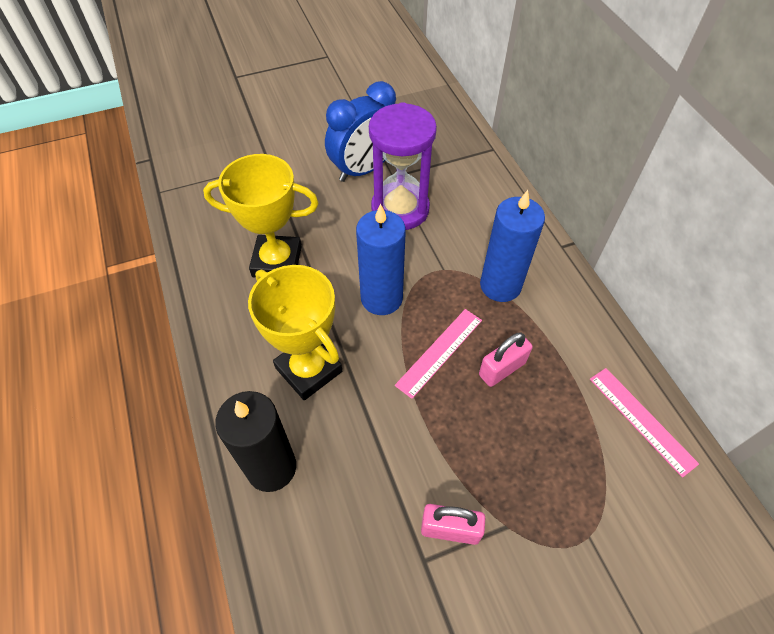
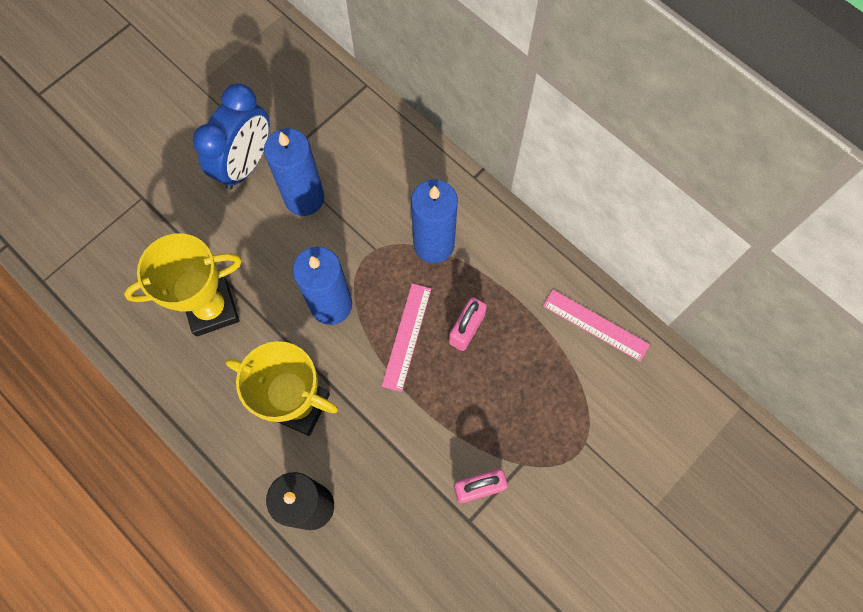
camera: 25 degrees left, 15 degrees up
(400, 209) = (304, 198): purple hourglass -> blue candle

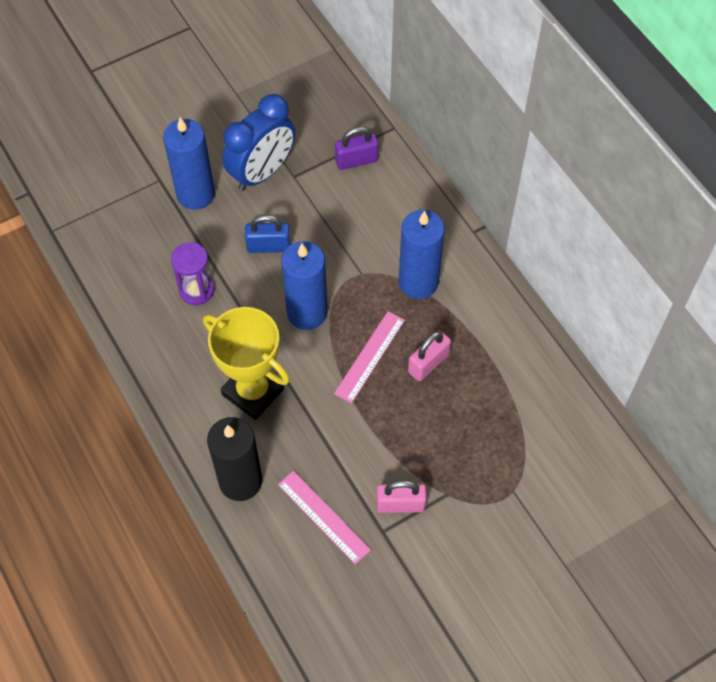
camera: 15 degrees right, 10 degrees down
(212, 309) = (196, 290): yellow trophy -> purple hourglass
(273, 243) = (268, 246): none -> blue padlock
(304, 198) = (308, 214): blue candle -> blue candle (195, 194)
(338, 129) = (356, 160): none -> purple padlock
(595, 325) = (553, 389): pink ruler -> pink ruler (323, 517)

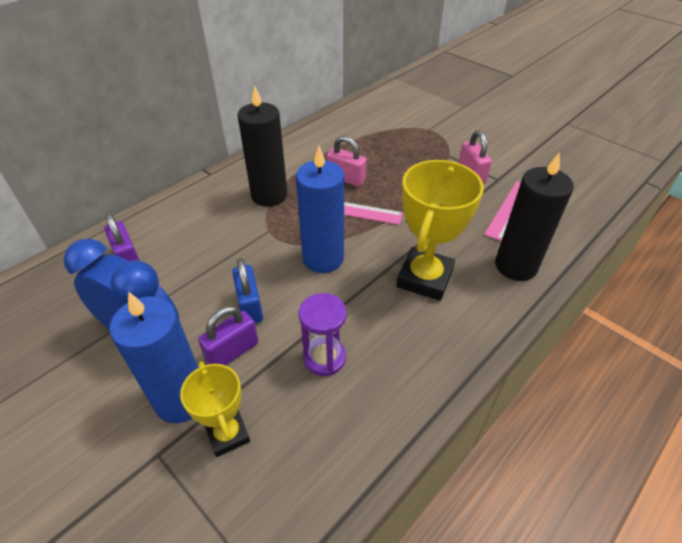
camera: 105 degrees left, 15 degrees down
(157, 219) = (228, 434): none -> yellow trophy
(226, 229) = (232, 351): none -> purple padlock
(418, 282) = (269, 195): blue candle -> black candle

